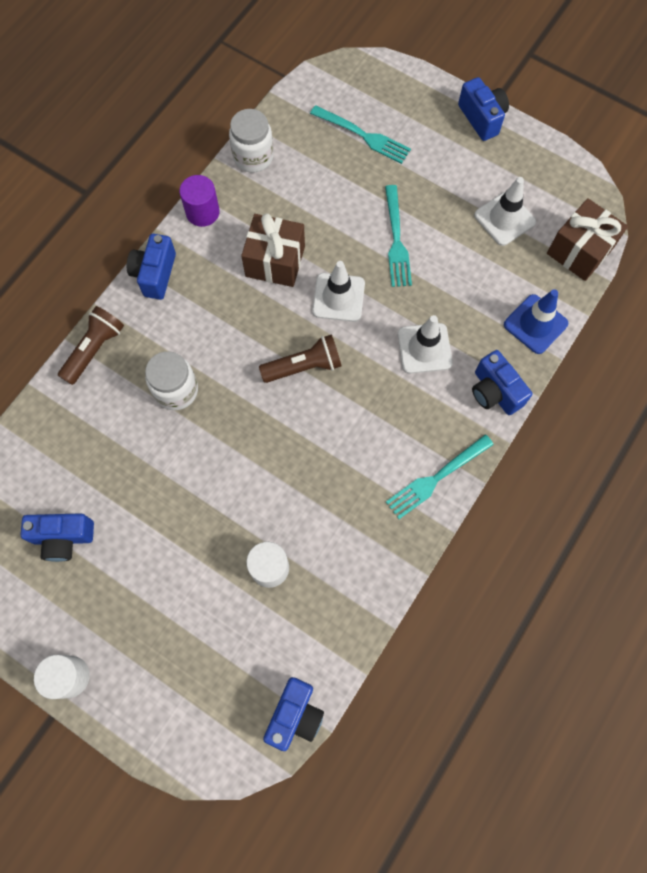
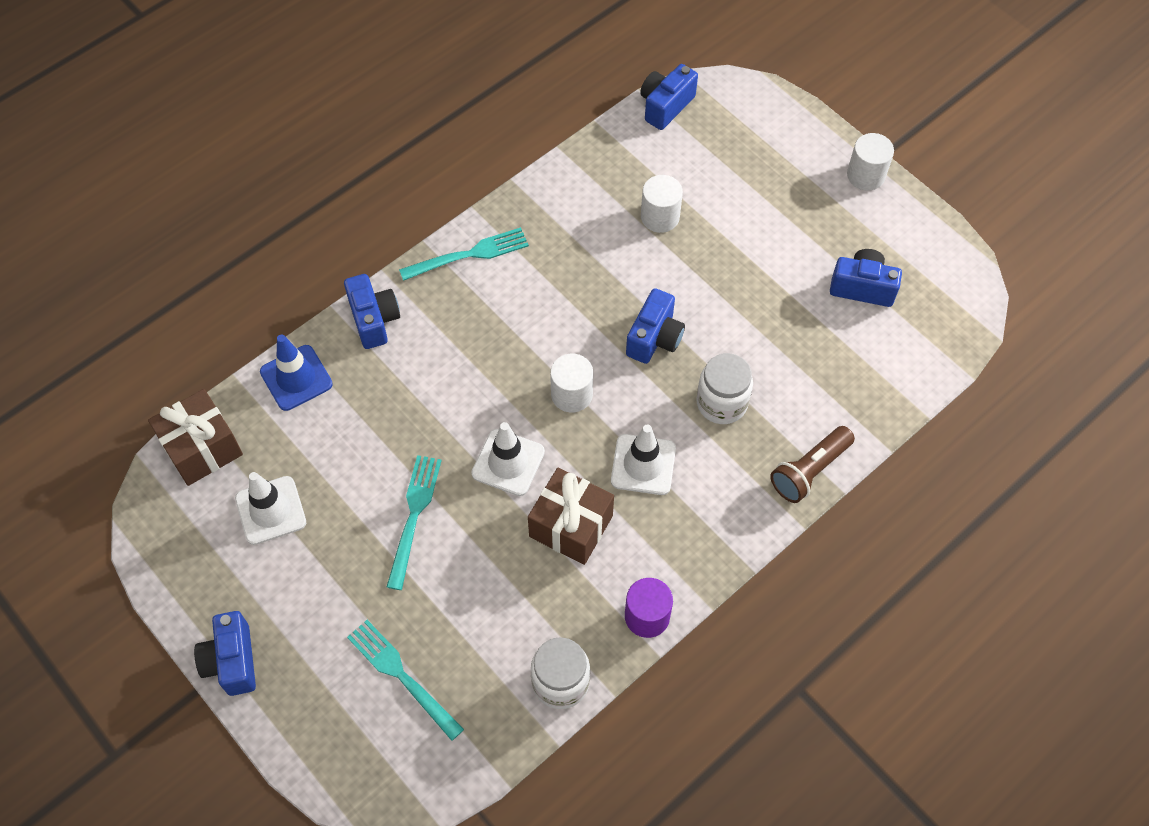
camera: 165 degrees left, 10 degrees down
(155, 274) = (723, 546): blue camera -> blue camera (654, 338)
(304, 366) = (571, 394): brown flashlight -> white cylinder
(424, 348) = (431, 382): white traffic cone -> white traffic cone (643, 465)

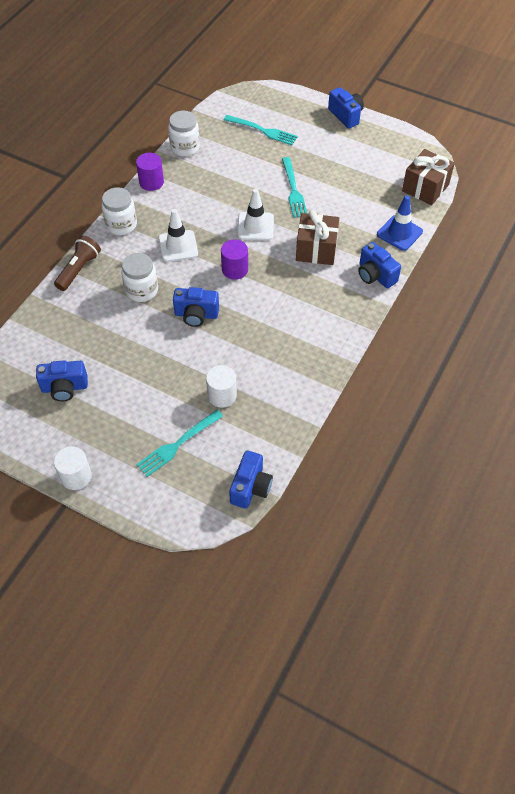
camera: 160 degrees right, 5 degrees down
(270, 510) = (369, 172): white traffic cone -> none
(469, 254) = (339, 331): turquoise fork -> turquoise fork (177, 444)
(571, 394) = (235, 269): white cylinder -> purple cylinder
(571, 526) = (207, 208): brown gift -> brown gift (316, 249)
(654, 338) = (196, 315): blue camera -> blue camera turned 90 degrees counterclockwise
(722, 538) = (121, 225): none -> white jar

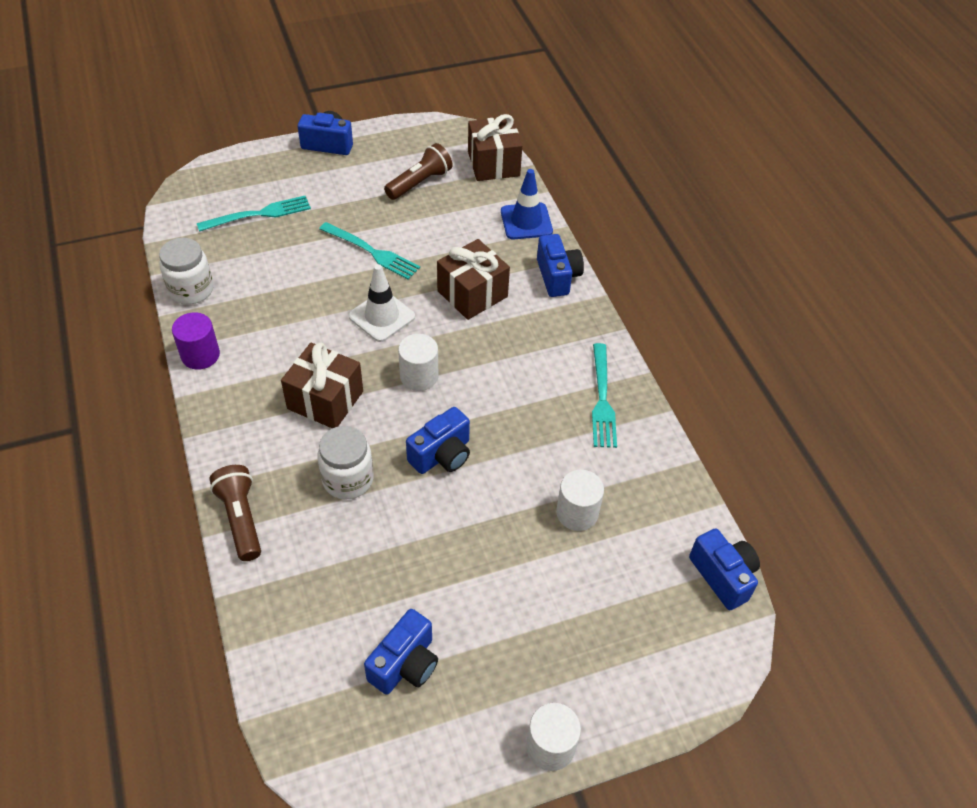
camera: 50 degrees left, 5 degrees down
(121, 225) = (226, 428): white jar -> none
(177, 444) = (603, 604): turquoise fork -> turquoise fork (602, 400)
(178, 246) = (325, 400): white traffic cone -> brown gift
(235, 269) = (419, 376): purple cylinder -> white cylinder
(368, 170) = (420, 183): none -> brown flashlight
(375, 275) = (557, 276): blue camera -> blue camera turned 105 degrees counterclockwise

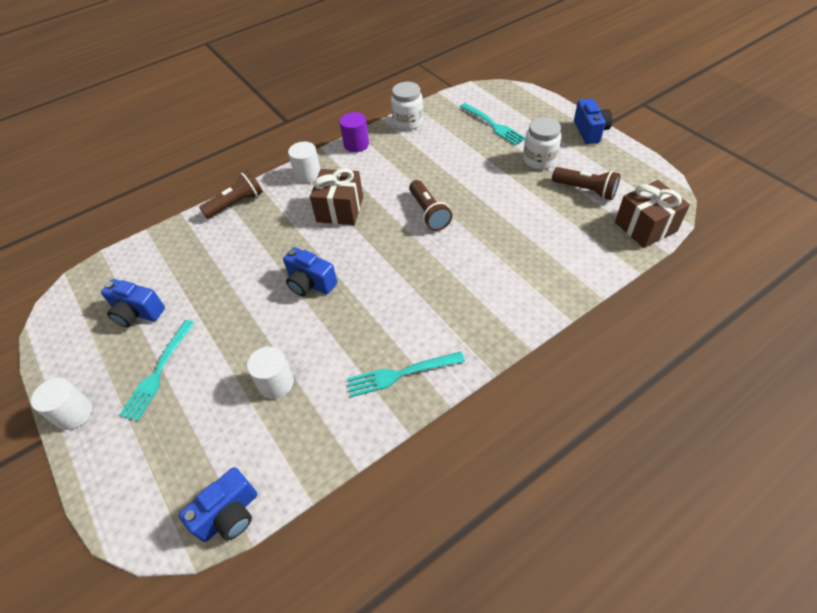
camera: 80 degrees right, 0 degrees up
(348, 479) = (276, 241): white jar -> white jar (539, 160)
(372, 252) = (491, 188): turquoise fork -> turquoise fork (158, 372)
(382, 316) = (429, 213): white traffic cone -> brown flashlight
(419, 376) = (380, 250): white cylinder -> white cylinder (308, 174)
(472, 294) = (479, 256): brown gift -> none
(526, 221) = (587, 267): blue traffic cone -> none
(557, 276) = (532, 306): blue camera -> none

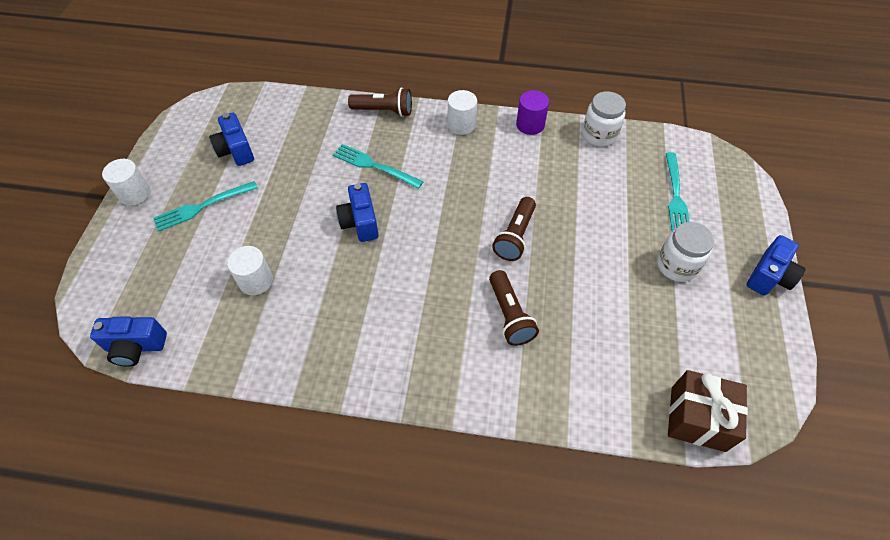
camera: 40 degrees right, 5 degrees up
(340, 209) = (450, 176): brown gift -> none
(400, 374) = (337, 353): turquoise fork -> turquoise fork (374, 166)
(585, 190) = (684, 332): brown flashlight -> brown flashlight (509, 315)

